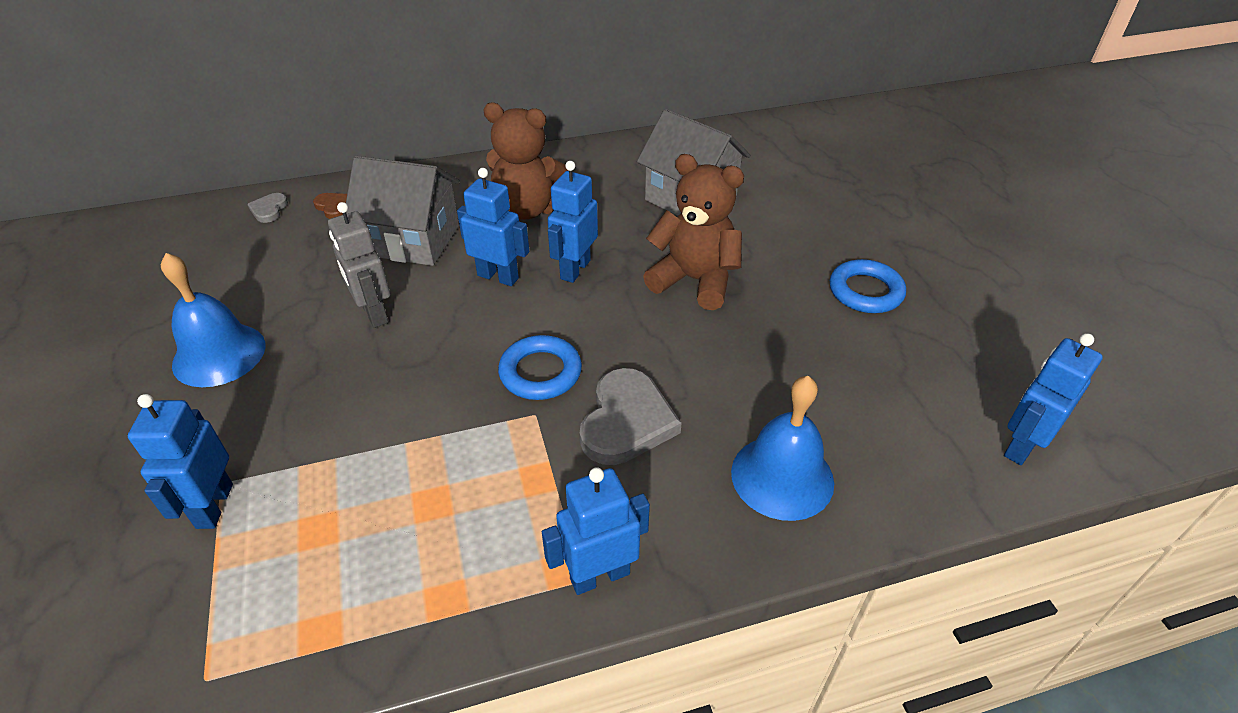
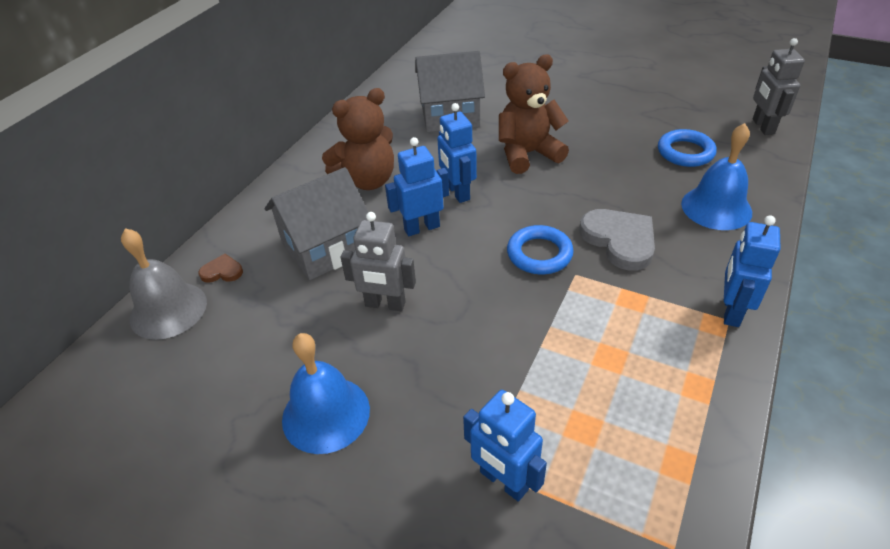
camera: 45 degrees left, 0 degrees up
(269, 210) = (168, 310): grey heart -> grey bell
(865, 291) = (607, 106): blue ring -> blue ring (685, 152)
(1021, 446) = (762, 126): blue robot -> grey robot

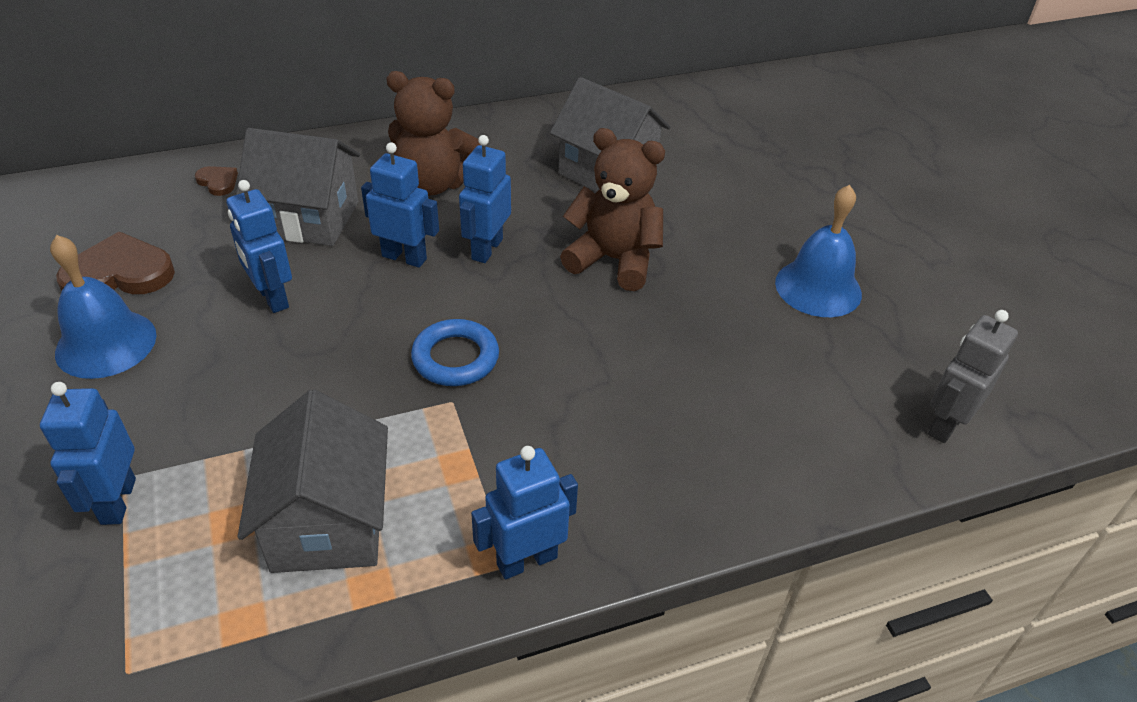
camera: 40 degrees right, 0 degrees up
(168, 310) = (145, 185): grey bell -> none
(254, 371) = (119, 274): none -> brown heart
(385, 304) = (272, 298): grey robot -> blue robot
(619, 240) = (548, 406): grey heart -> none
(626, 380) = (328, 523): none -> grey house
(685, 152) = (786, 380): blue ring -> none
(716, 208) = (708, 459): blue bell -> blue bell (818, 288)

